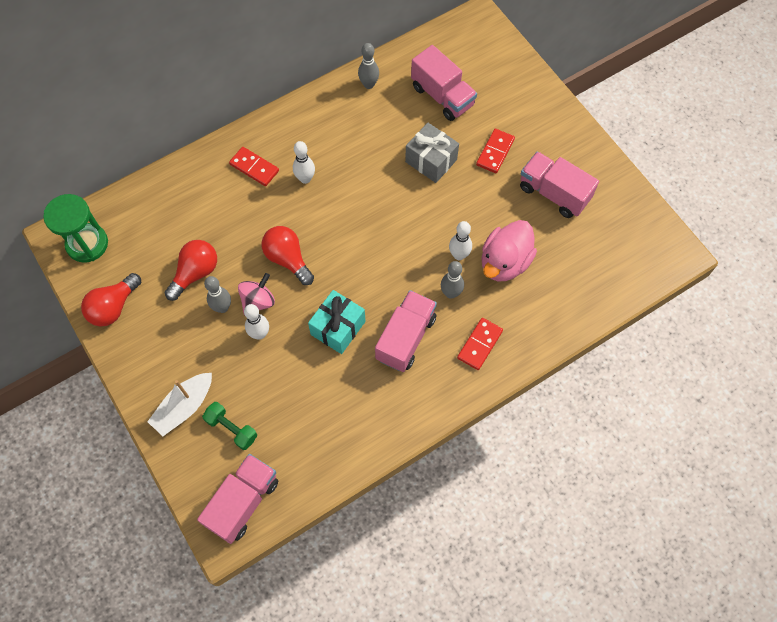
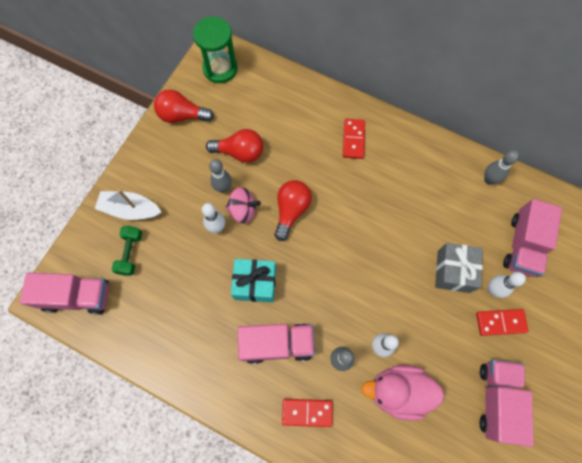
camera: 60 degrees right, 5 degrees up
(305, 179) = (369, 182): white bowling pin -> white bowling pin (492, 290)

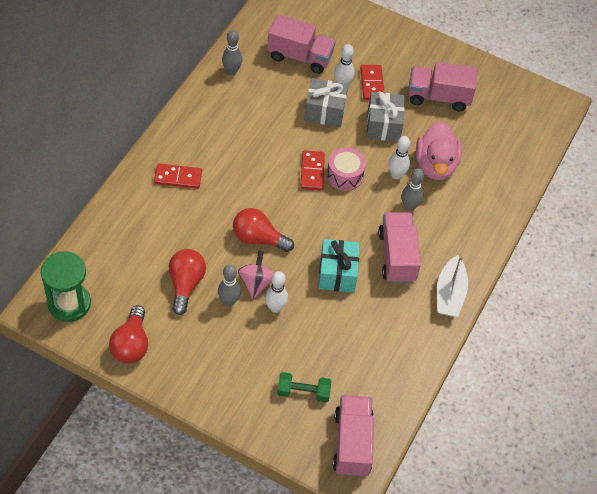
camera: 95 degrees left, 15 degrees down
(130, 209) = (251, 395): white boat -> white boat (449, 294)
(307, 412) = (457, 235): red domino -> red domino (312, 172)
(372, 291) = (344, 175): none -> pink drum
(444, 334) = (383, 125): none -> grey gift

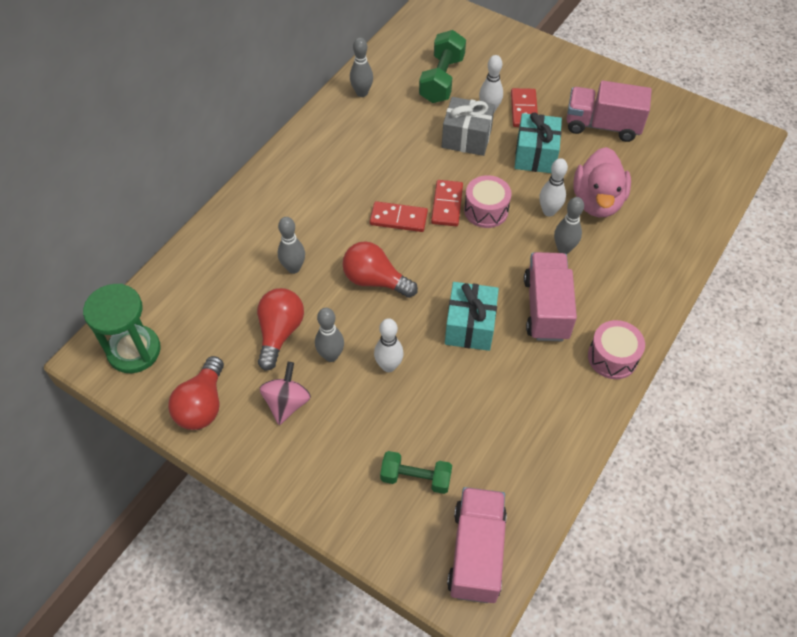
camera: 10 degrees right, 0 degrees up
(178, 177) = (286, 207): red domino -> red domino (398, 219)
(190, 230) = (293, 268): none -> grey bowling pin
(256, 283) = (367, 334): pink spinning top -> pink spinning top (287, 403)
(300, 56) = (441, 79): pink truck -> green dumbbell
(383, 125) = (535, 155): grey gift -> turquoise gift
(449, 294) = (612, 357): white boat -> pink drum

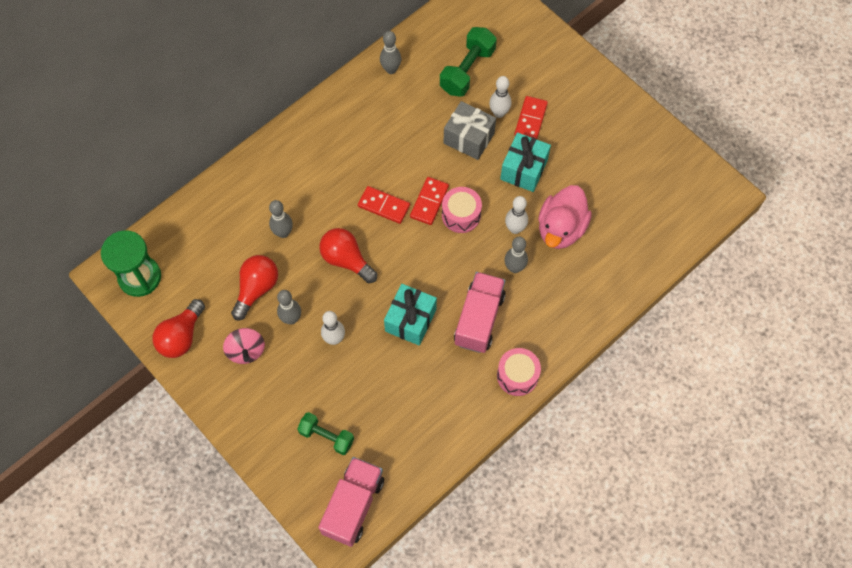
camera: 15 degrees right, 10 degrees up
(287, 403) = (246, 351): pink spinning top -> pink spinning top turned 135 degrees clockwise
(602, 125) = (596, 152): pink truck -> none

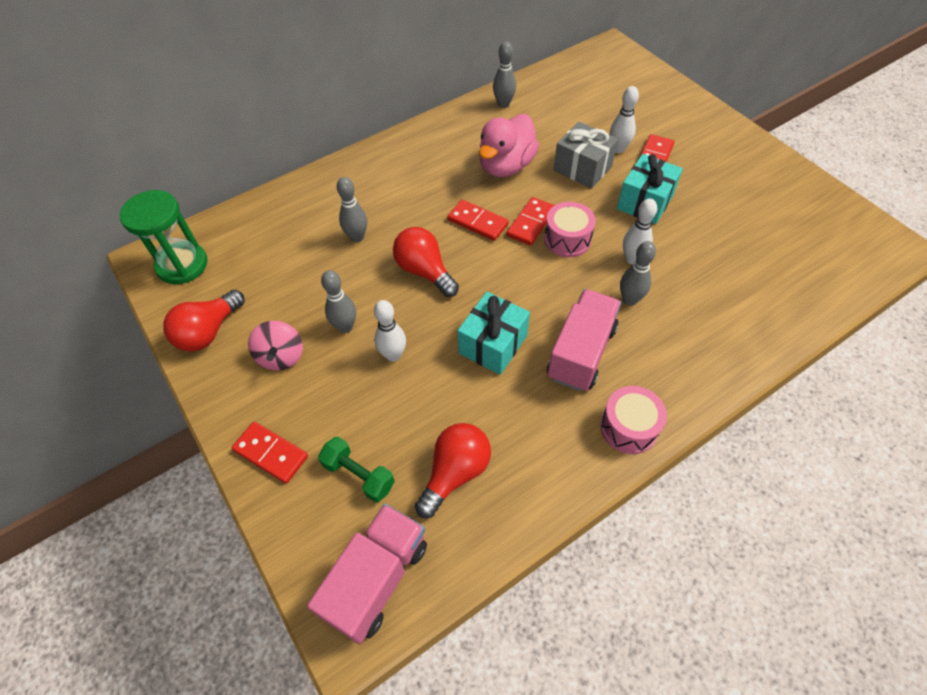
camera: 10 degrees right, 10 degrees down
(256, 289) = (312, 290): red light bulb -> red light bulb (455, 472)
(258, 429) = (271, 453): none -> red domino
(467, 70) = (585, 111): green dumbbell -> none
(561, 229) = (689, 264): pink duck -> pink duck (506, 166)

